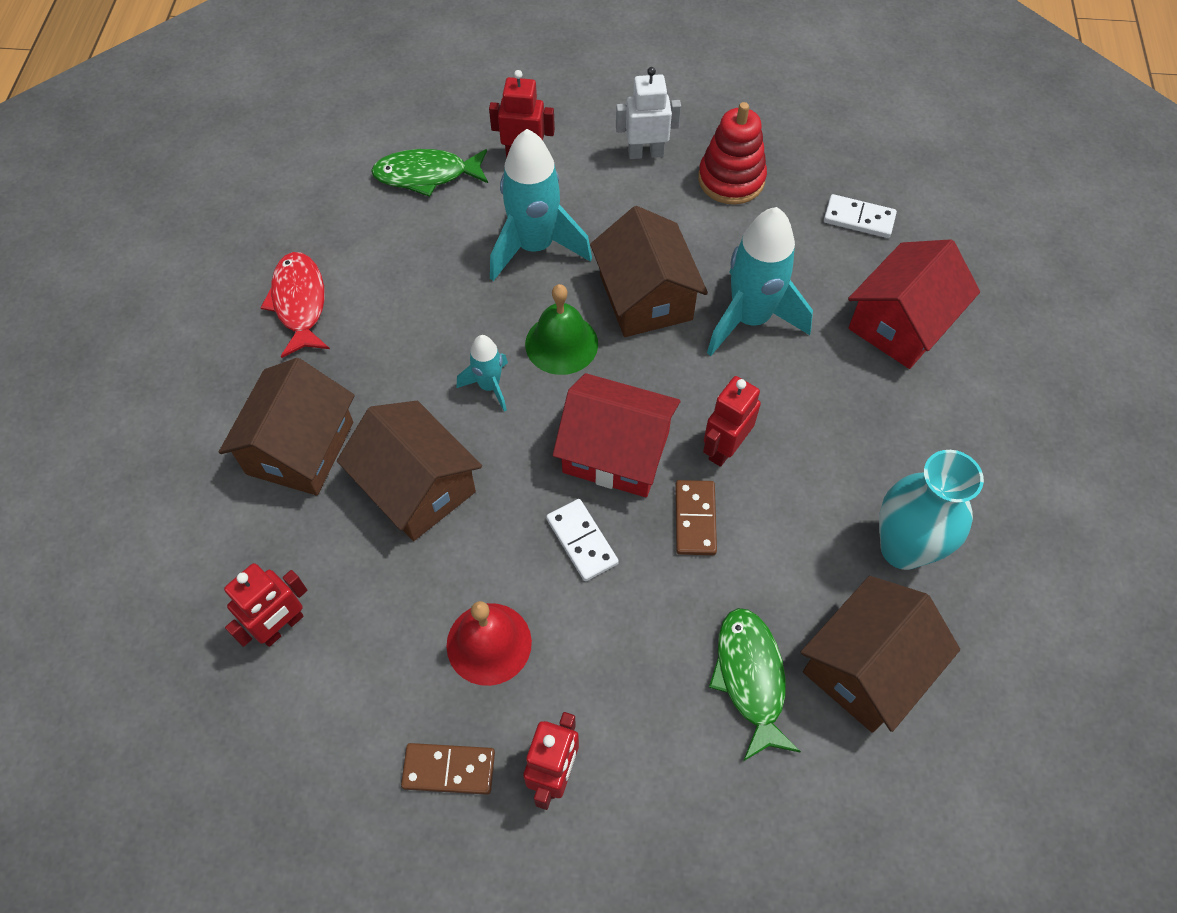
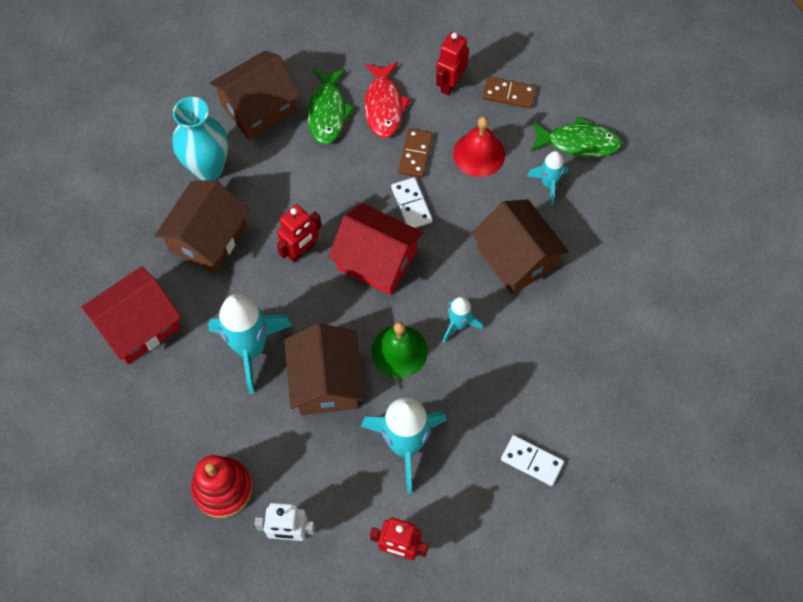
camera: 170 degrees left, 5 degrees up
(282, 627) = (605, 183): red robot -> none
(299, 303) = (601, 422): red fish -> red fish (384, 106)
(300, 448) = (597, 298): brown house -> brown house (208, 238)
(373, 610) = (548, 184): none -> turquoise rocket
(426, 175) = (490, 541): green fish -> green fish (579, 143)
(695, 519) = (335, 207): brown domino -> brown domino (415, 154)
(859, 218) = (130, 428): white domino -> white domino (531, 461)

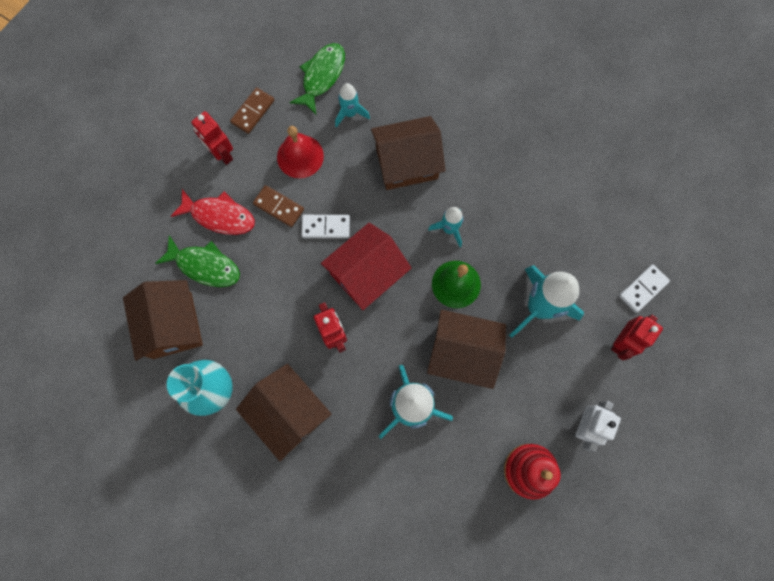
camera: 70 degrees left, 10 degrees up
(139, 326) = (353, 502): red house -> none
(531, 461) = (581, 217): white domino -> white domino (643, 289)

